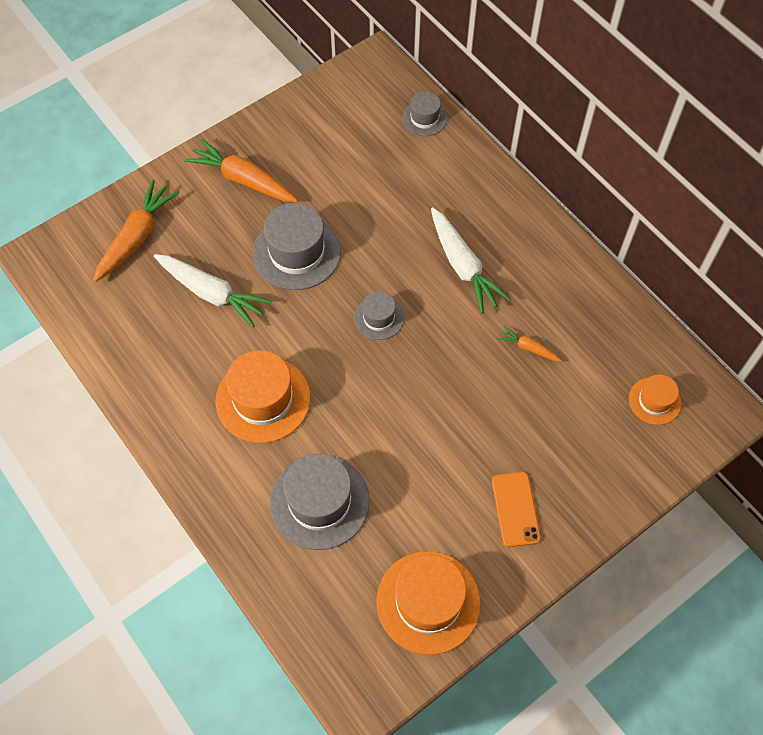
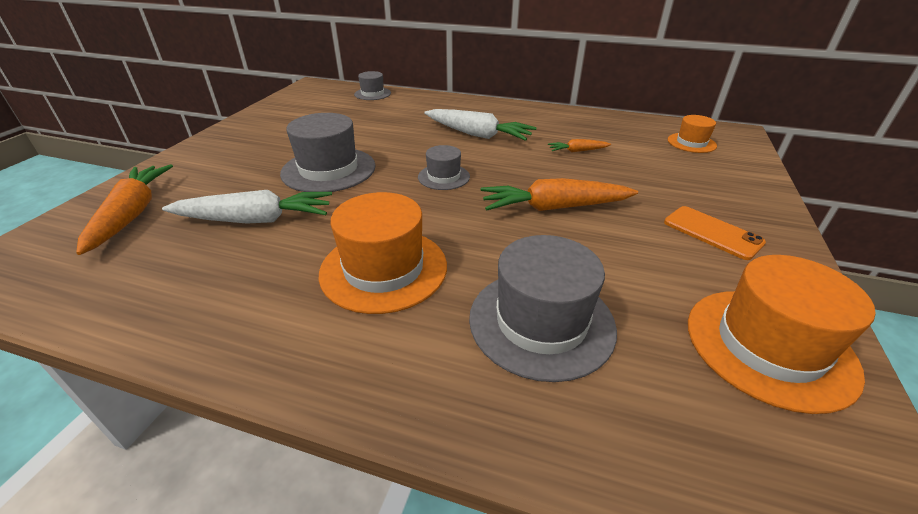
camera: 35 degrees left, 25 degrees down
(243, 180) = (240, 151): orange carrot -> orange carrot (554, 207)

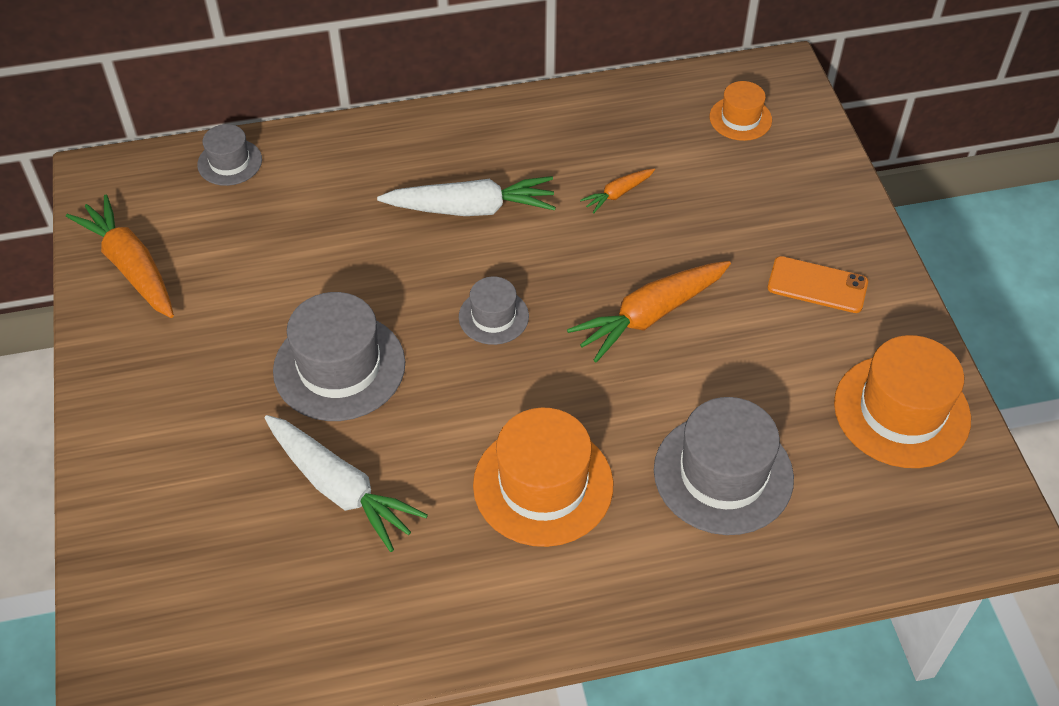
camera: 30 degrees left, 15 degrees up
(132, 214) = (180, 552): orange carrot -> orange carrot (131, 266)
(255, 220) = (340, 488): white carrot -> white carrot turned 75 degrees clockwise

